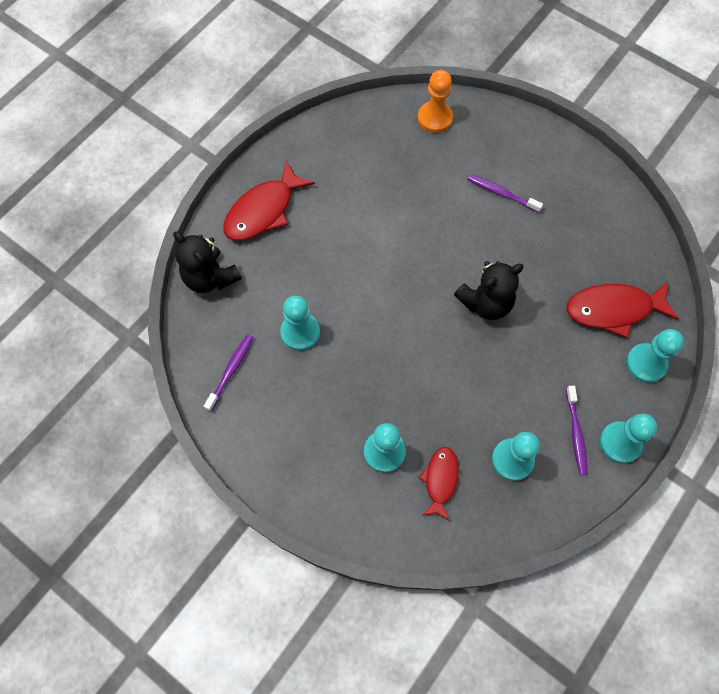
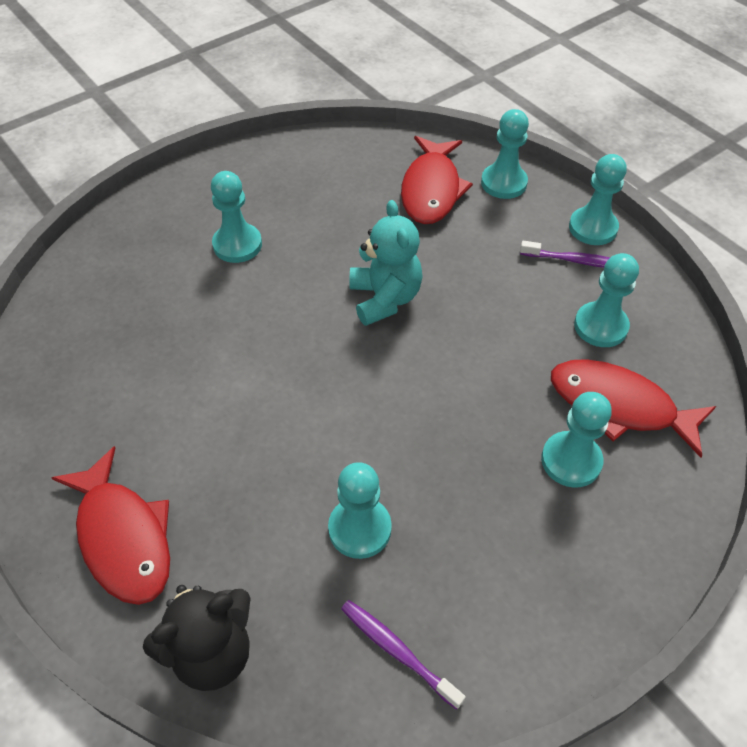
camera: 75 degrees left, 15 degrees down
(435, 118) = (87, 282): orange pawn -> none
(440, 480) = (619, 406): red fish -> red fish, size x1.64
(485, 303) = (385, 299): black teddy bear -> turquoise teddy bear
(501, 193) = (237, 245): purple toothbrush -> turquoise pawn

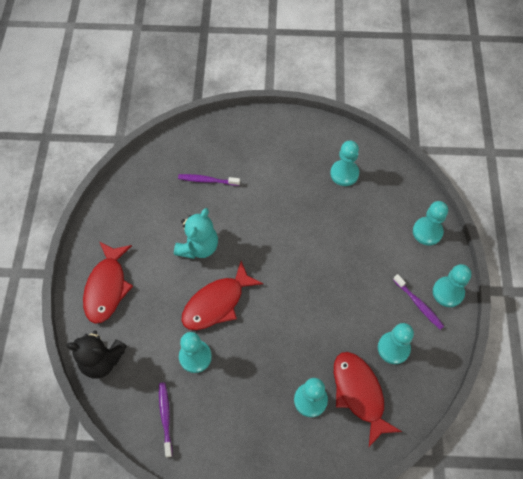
camera: 40 degrees right, 10 degrees up
(160, 295) = (207, 180): none -> purple toothbrush
(237, 245) = (262, 176): turquoise pawn -> turquoise pawn (344, 173)
(385, 299) = (304, 255): turquoise teddy bear -> turquoise teddy bear (198, 247)
(431, 190) = (384, 209): red fish -> red fish (217, 303)

